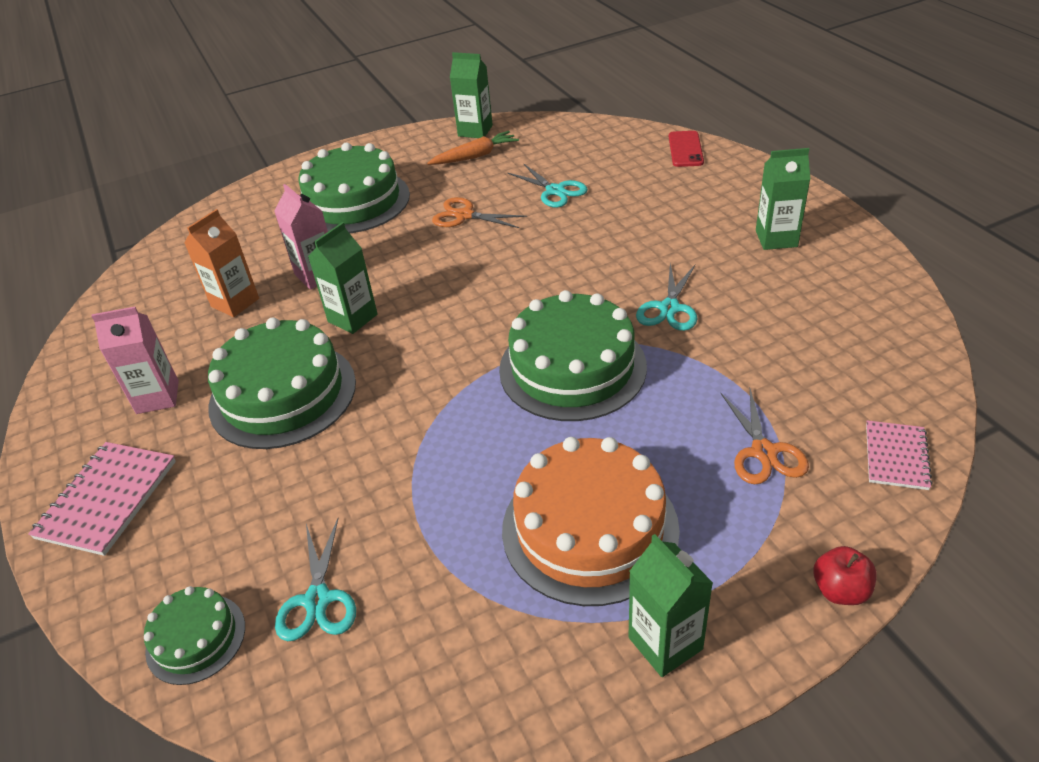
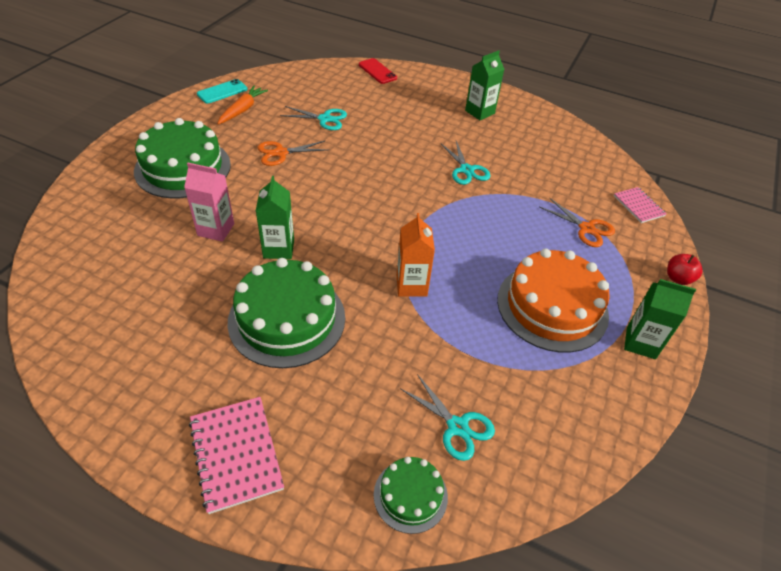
camera: 45 degrees left, 5 degrees up
(157, 397) = (188, 366): pink carton -> none
(235, 302) = (170, 273): orange carton -> orange carton (411, 285)
(475, 131) = (222, 92): green carton -> turquoise phone
(572, 368) = (451, 224): green cake -> none

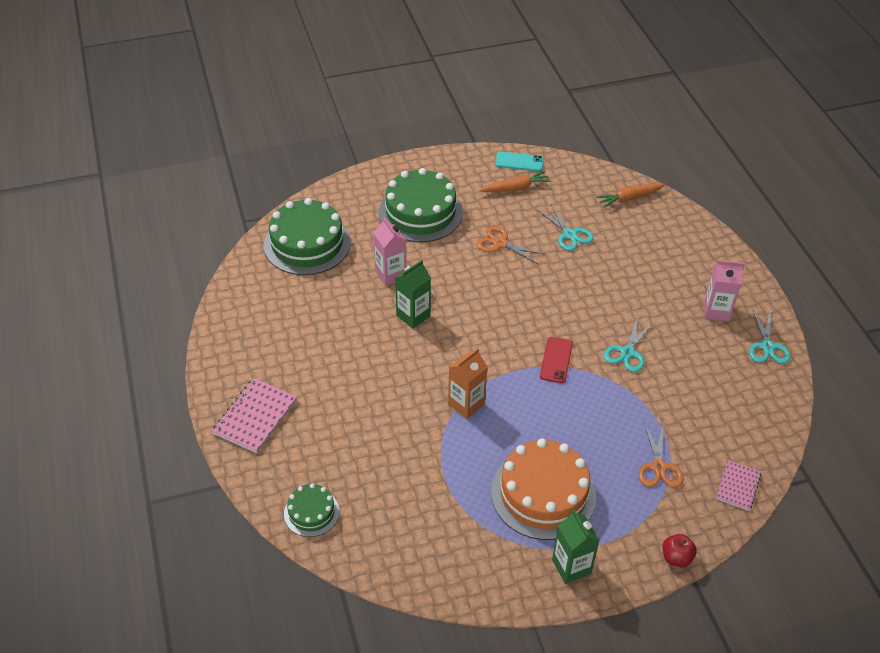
camera: 50 degrees right, 0 degrees up
(287, 319) = (364, 365): green cake -> green cake (307, 244)
(334, 76) = (629, 198): none -> orange carrot
(377, 71) = (674, 215): red phone -> red phone (556, 360)
(457, 427) = (380, 504): turquoise scissors -> turquoise scissors (767, 347)
(479, 112) = (716, 311): green carton -> pink carton

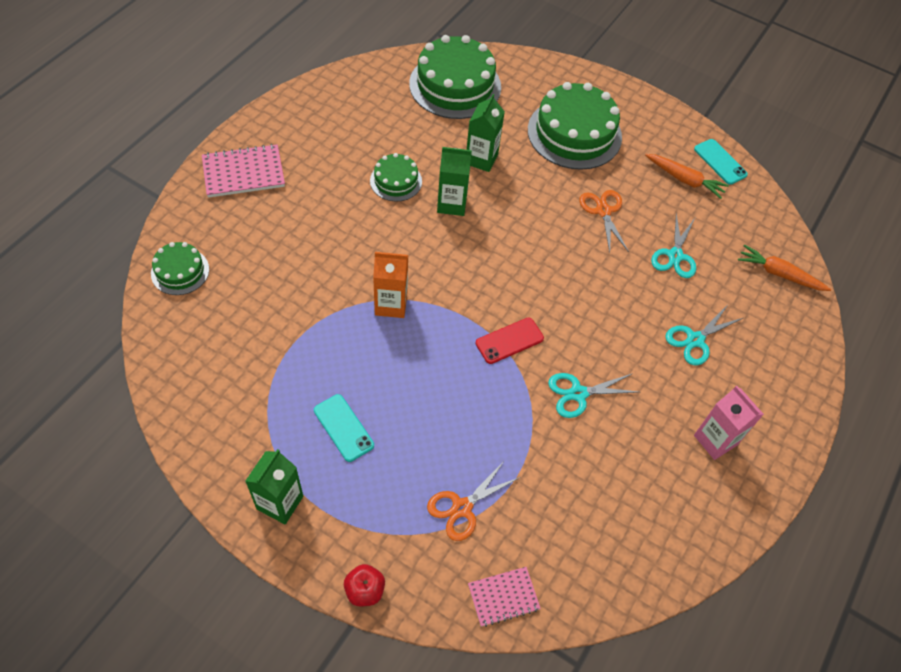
camera: 45 degrees right, 10 degrees up
(360, 333) = (396, 181): none -> green cake
(390, 274) = (481, 159): pink carton -> green carton
(543, 494) = (343, 428): orange cake -> turquoise phone
(767, 347) = (718, 517): turquoise scissors -> turquoise scissors (695, 340)

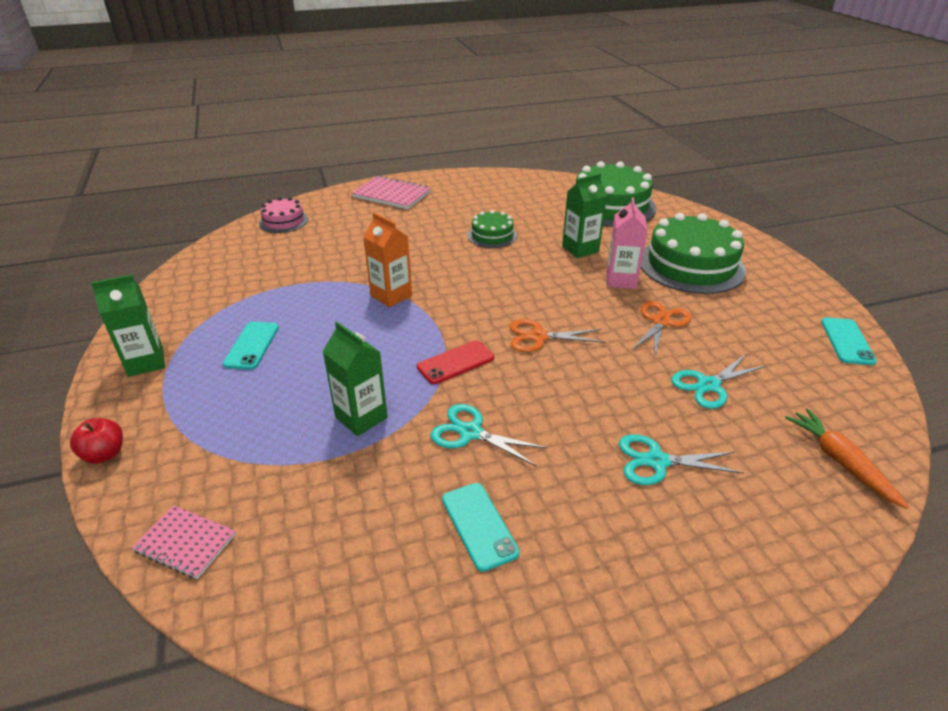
camera: 45 degrees right, 20 degrees down
(180, 271) = (283, 221): green cake -> pink cake
(452, 204) = (520, 263): green carton -> green carton (361, 417)
(462, 507) = (254, 450): orange scissors -> orange scissors (538, 337)
(509, 341) = (455, 362): red phone -> red phone turned 45 degrees counterclockwise
(647, 455) = (479, 525): none -> turquoise phone
(684, 179) = (784, 337): orange carrot -> none
(715, 440) = (579, 565): pink carton -> pink carton (621, 280)

